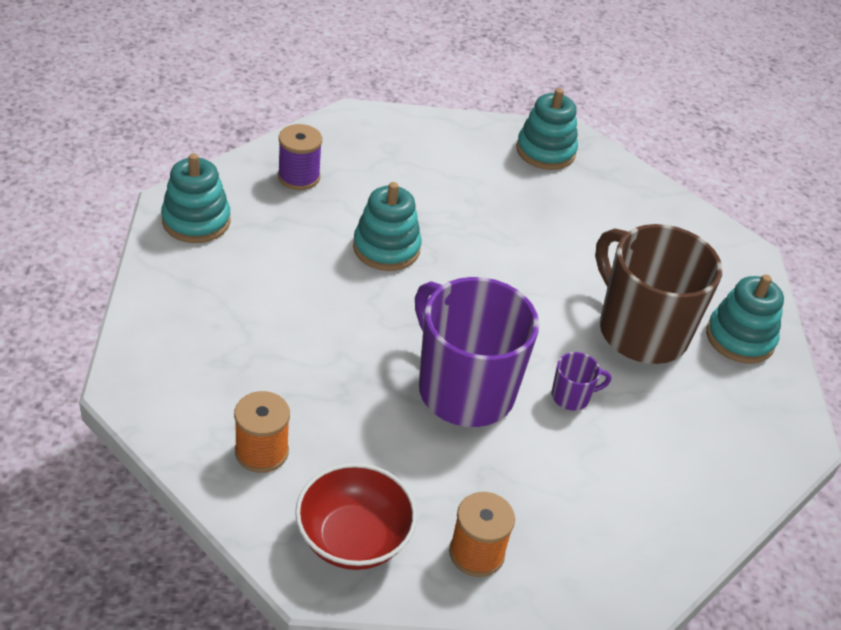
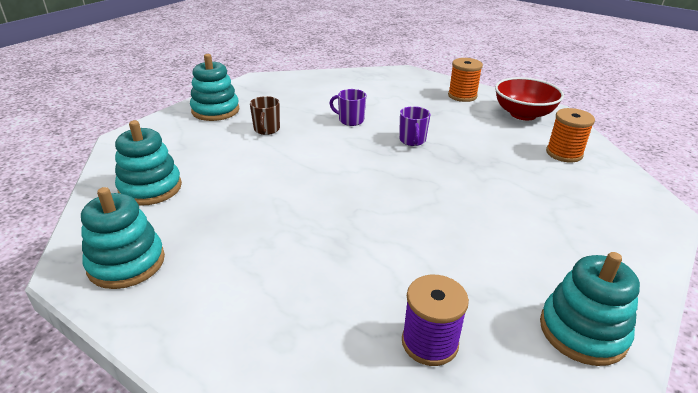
camera: 140 degrees left, 10 degrees down
(386, 248) = (391, 232): turquoise stacking toy -> turquoise stacking toy (150, 188)
(464, 389) = (412, 140): purple mug -> purple mug, size x0.40
(640, 330) = (266, 129): brown mug -> brown mug, size x0.40

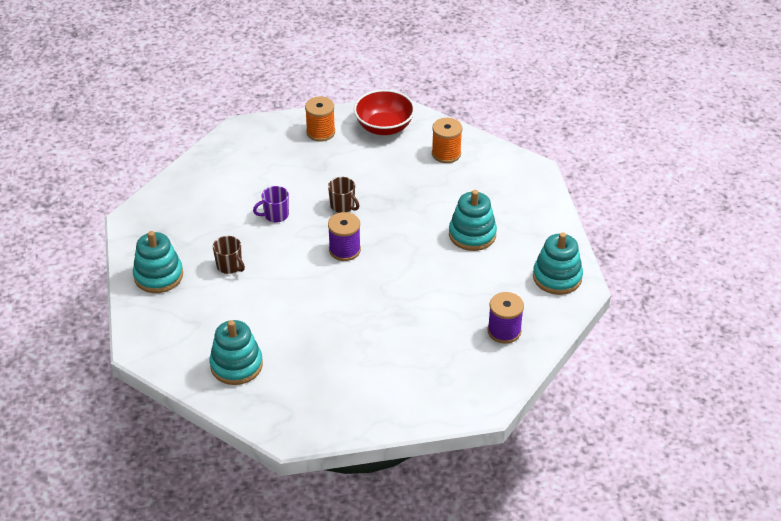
camera: 45 degrees left, 10 degrees up
(126, 263) = (310, 410): turquoise stacking toy -> turquoise stacking toy (472, 234)
(367, 167) = (344, 250): none -> purple spool
(412, 140) = (343, 206): purple mug -> brown mug

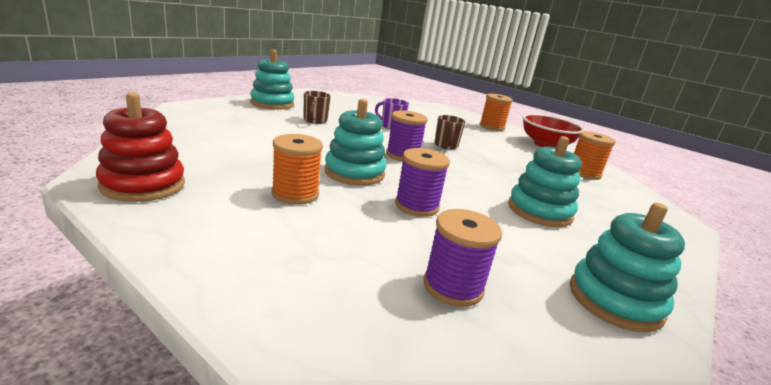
camera: 45 degrees right, 20 degrees down
(236, 365) = (196, 139): turquoise stacking toy -> turquoise stacking toy (354, 173)
(310, 415) = (143, 185): none -> red stacking toy
(369, 346) = (295, 194): none -> orange spool
(424, 294) = (416, 206): none -> purple spool

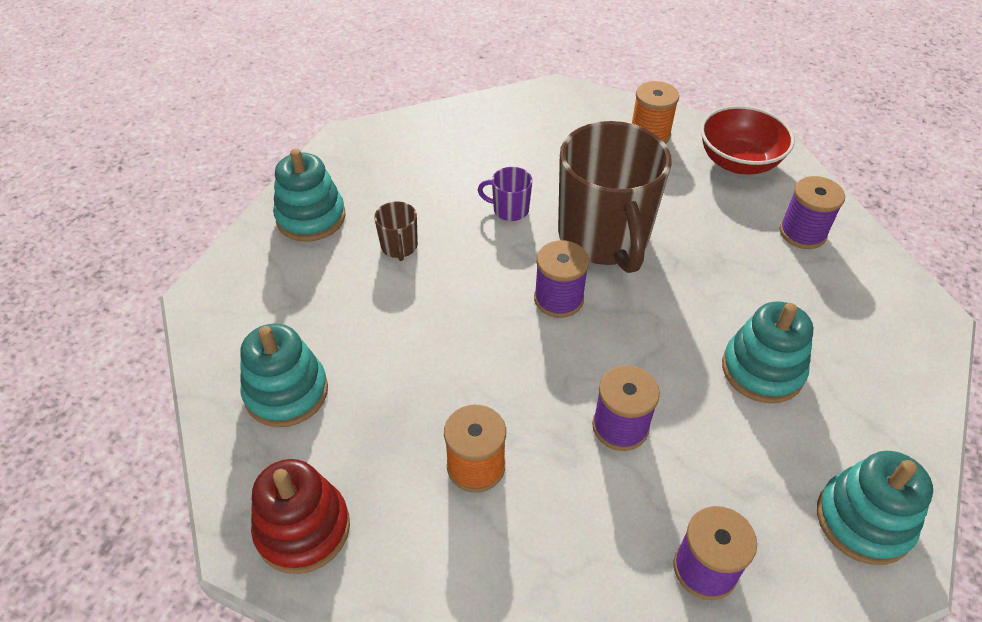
camera: 10 degrees left, 25 degrees up
(354, 173) = (518, 380): turquoise stacking toy -> turquoise stacking toy (286, 392)
(446, 146) = (604, 238): brown mug -> brown mug, size x2.49
(584, 173) = (802, 233): orange spool -> purple spool

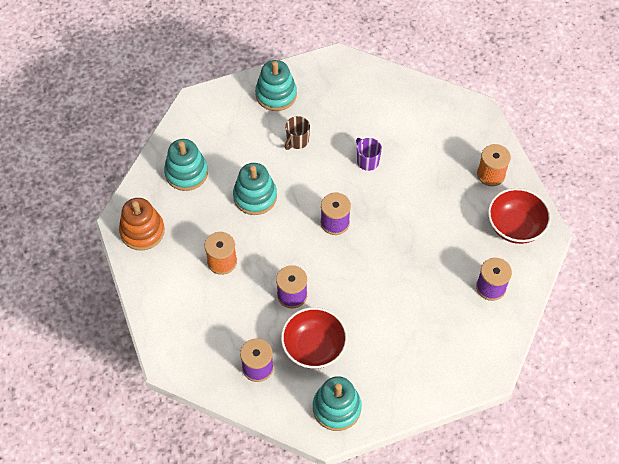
camera: 45 degrees right, 10 degrees up
(303, 529) = (142, 231): red stacking toy -> orange stacking toy
(604, 238) = (392, 211): brown mug -> none
(733, 468) = (314, 347): none -> red bowl
(762, 370) = (379, 325): turquoise stacking toy -> turquoise stacking toy (255, 196)

